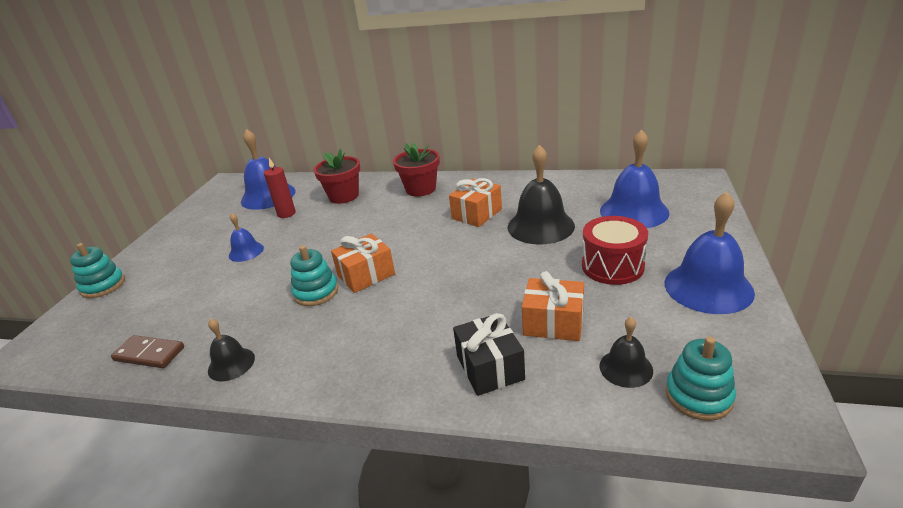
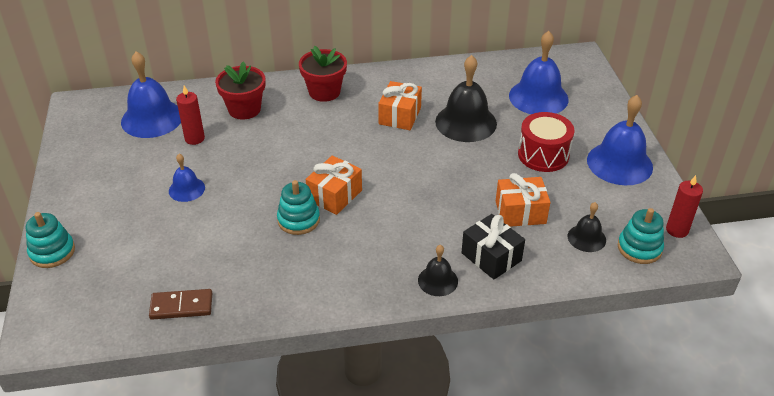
camera: 25 degrees left, 10 degrees up
(231, 364) = (272, 298): black bell -> black bell (438, 280)
(766, 382) = (677, 230): none -> red candle

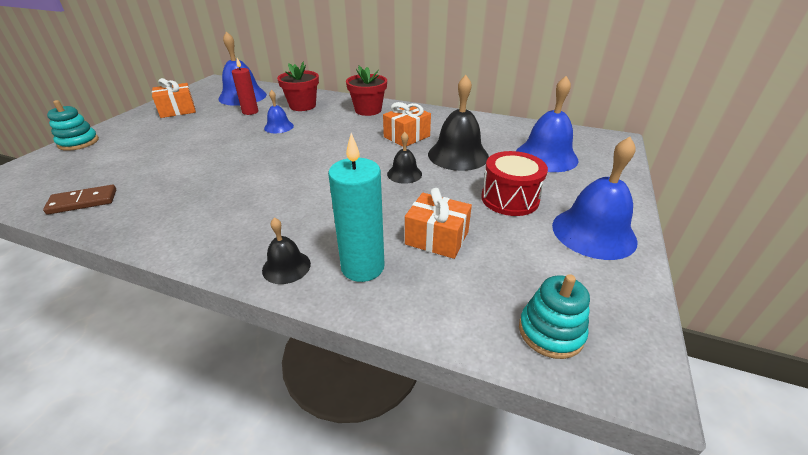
camera: 30 degrees right, 5 degrees down
(181, 306) = (83, 202): brown domino -> brown domino turned 45 degrees counterclockwise
(186, 189) = (203, 135): blue bell -> blue bell (279, 127)
(298, 220) = (243, 176): turquoise stacking toy -> none
(335, 195) = (291, 170): orange gift -> orange gift (178, 110)
(491, 257) = (362, 267): black gift -> turquoise candle
(586, 238) = (489, 291): black bell -> black bell (404, 174)
(677, 230) = (624, 332): red candle -> none

